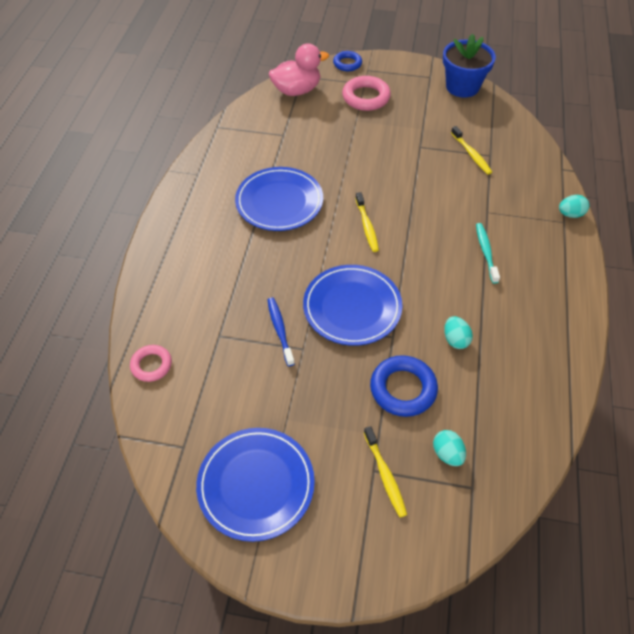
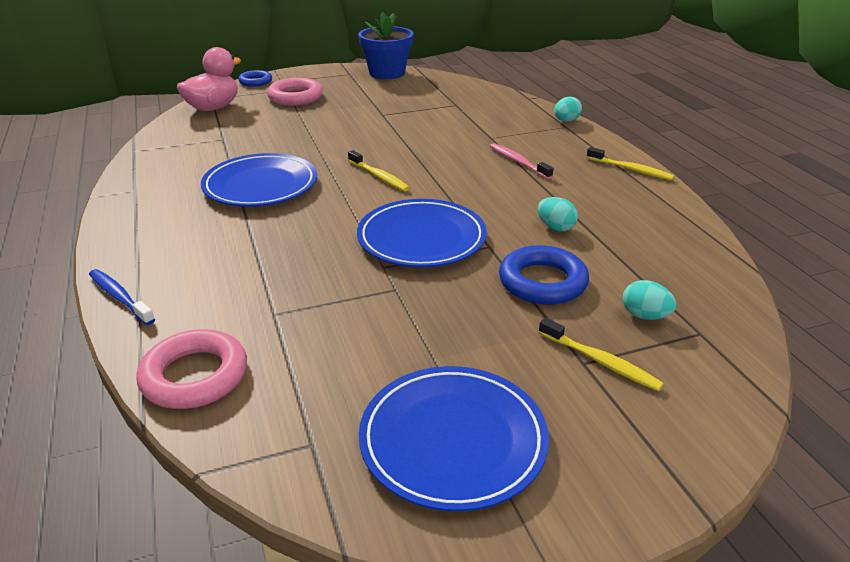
camera: 30 degrees left, 20 degrees down
(151, 365) = (195, 376): pink ring -> pink ring, size x1.58
(280, 330) = (352, 283): blue toothbrush -> blue toothbrush (120, 297)
(471, 154) = (438, 108): yellow toothbrush -> yellow toothbrush (630, 169)
(486, 252) = (518, 162): turquoise toothbrush -> pink toothbrush

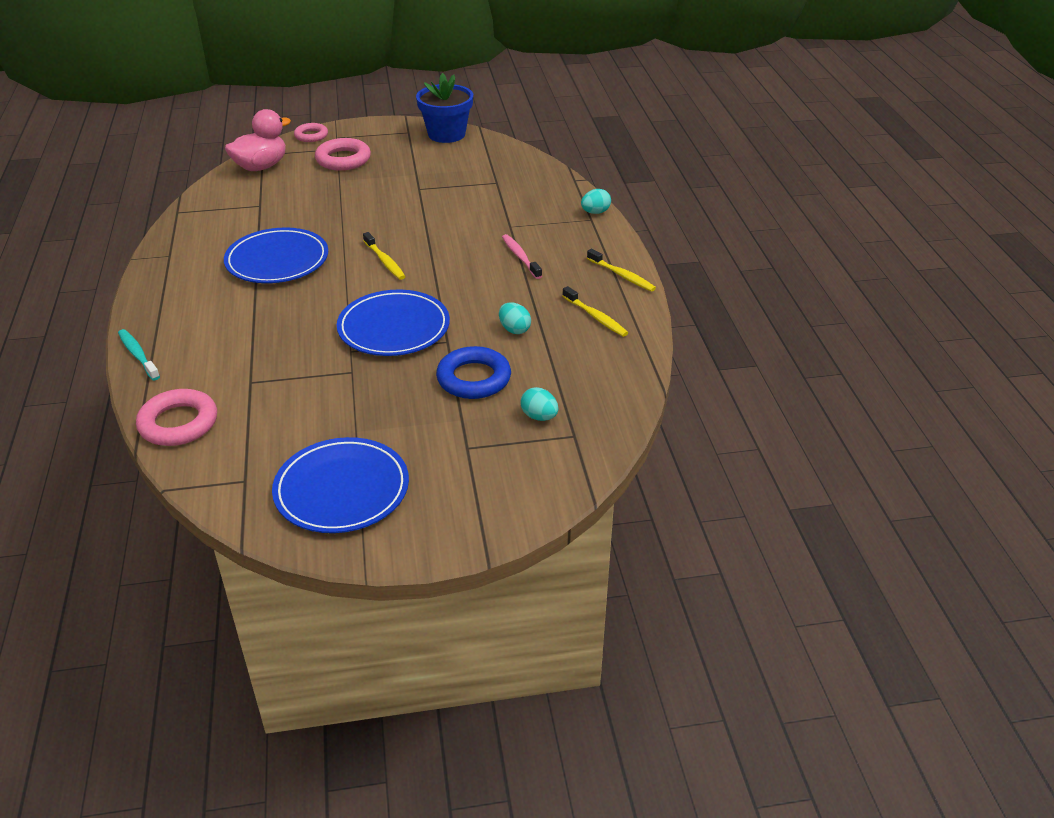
camera: 10 degrees right, 5 degrees up
(120, 297) = (138, 355): blue toothbrush -> turquoise toothbrush
(255, 82) = (311, 136): blue ring -> pink ring
(600, 361) = (480, 448): yellow toothbrush -> yellow toothbrush (596, 317)

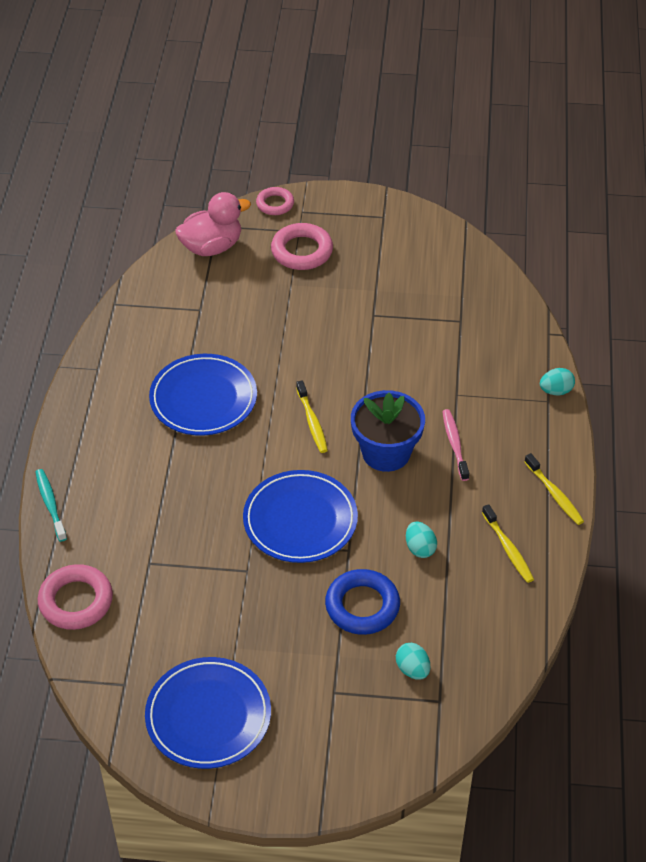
camera: 15 degrees right, 10 degrees up
(446, 134) = (425, 229): blue flower pot -> blue flower pot (386, 452)

